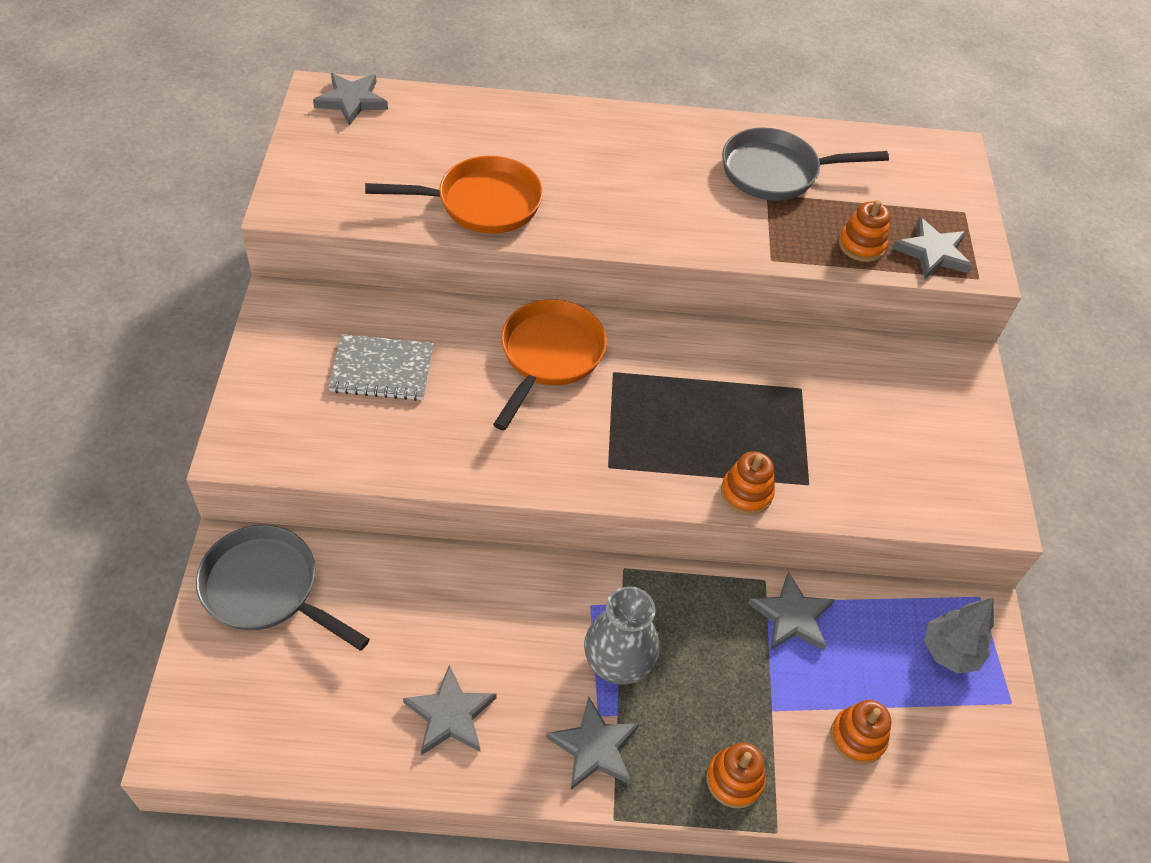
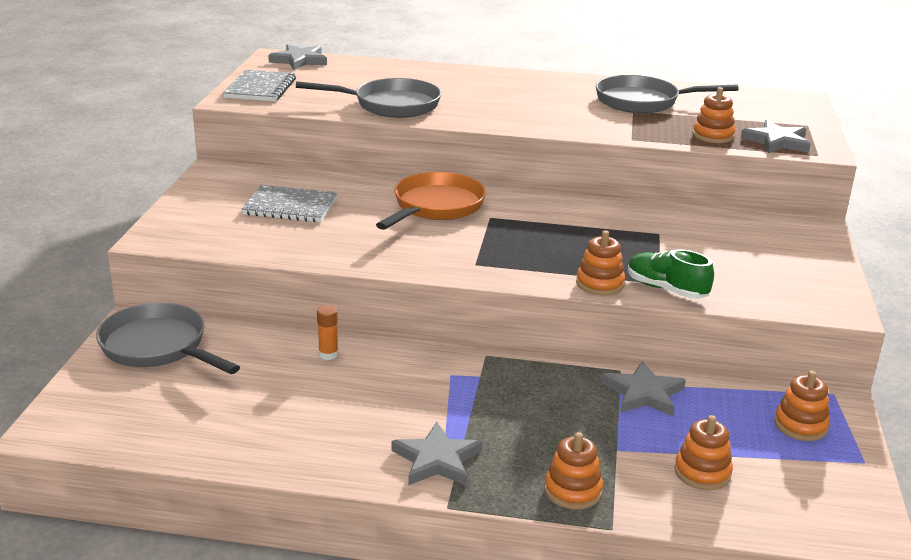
camera: 10 degrees right, 25 degrees down
(316, 174) = (260, 88): none -> grey notebook
(450, 715) = (303, 430): grey star -> none
(455, 583) = (328, 354): none -> orange glue stick
(481, 203) = (390, 105): orange pan -> grey pan
(618, 661) = (470, 409): grey vase -> none
(817, 496) = (666, 289): none -> green shoe
(949, 652) = (800, 425): grey tree -> orange stacking toy

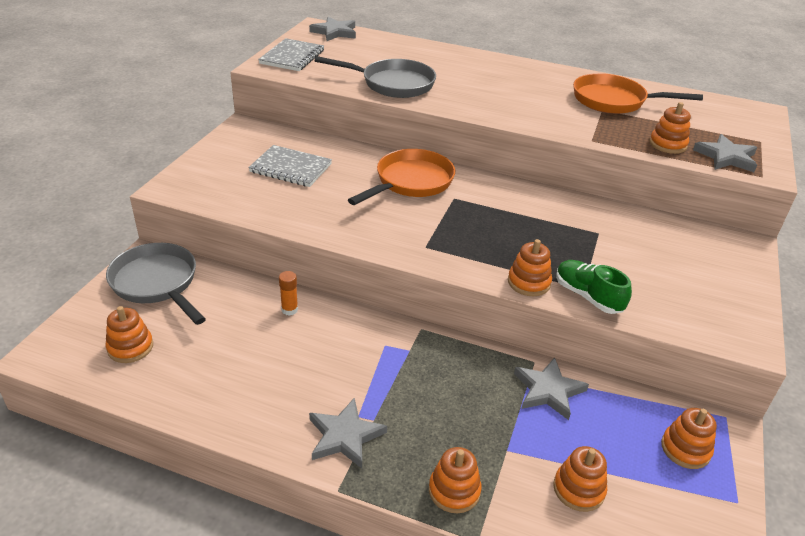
camera: 10 degrees right, 10 degrees up
(153, 411) = (130, 347): none -> orange stacking toy
(643, 102) = (614, 101): grey pan -> orange pan

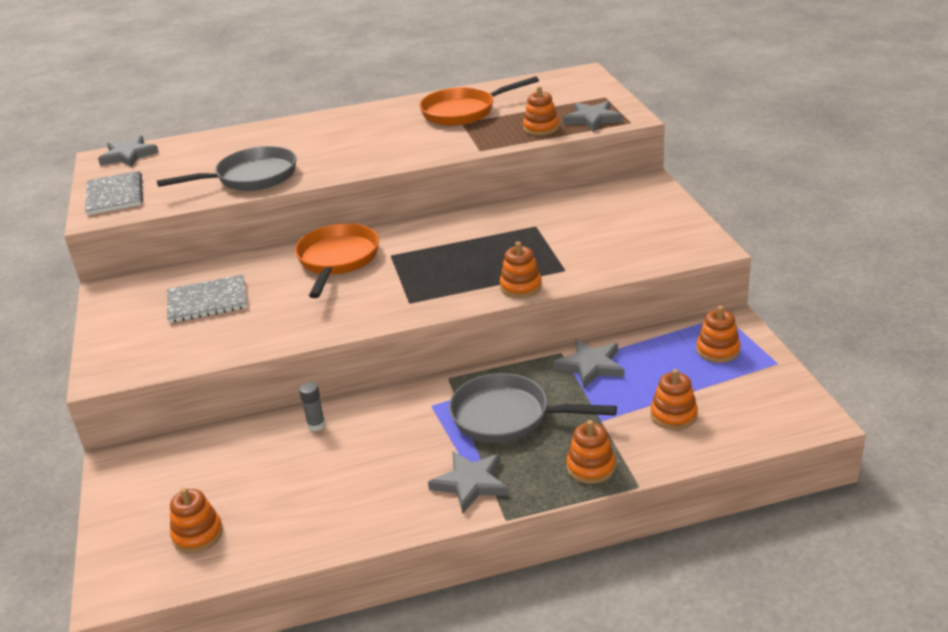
camera: 30 degrees left, 5 degrees down
(157, 283) = (157, 474): grey pan -> grey pan (507, 417)
(289, 309) = (316, 425): orange glue stick -> grey glue stick
(588, 296) = (574, 274): green shoe -> none

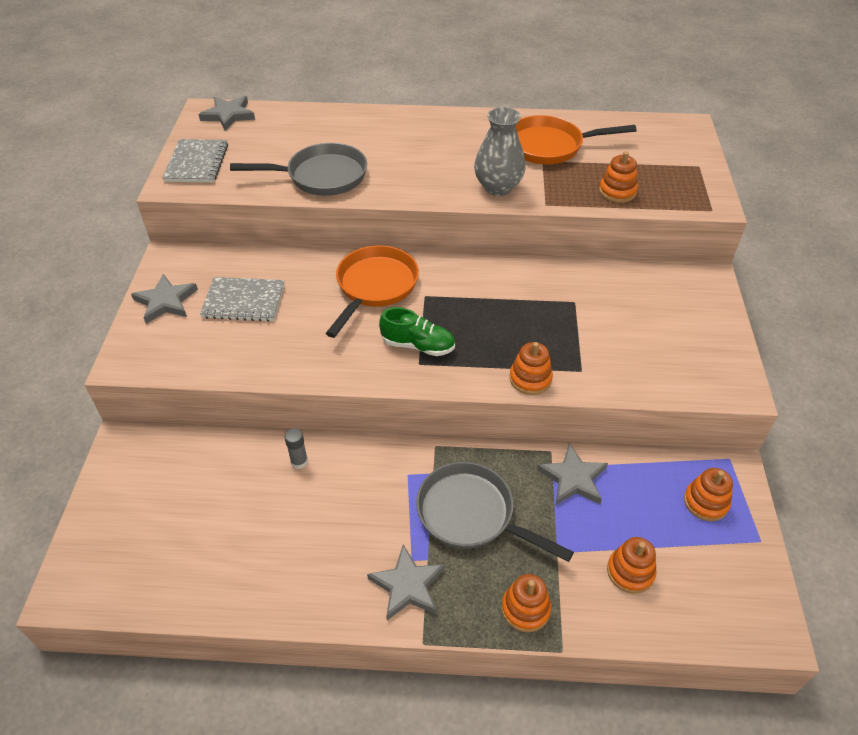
camera: 15 degrees right, 15 degrees up
(198, 534) = (155, 554): orange stacking toy -> none
(402, 290) = (418, 345): none -> green shoe
(429, 148) = (498, 187): none -> grey vase
(592, 119) = (674, 194): grey star -> grey star (166, 301)

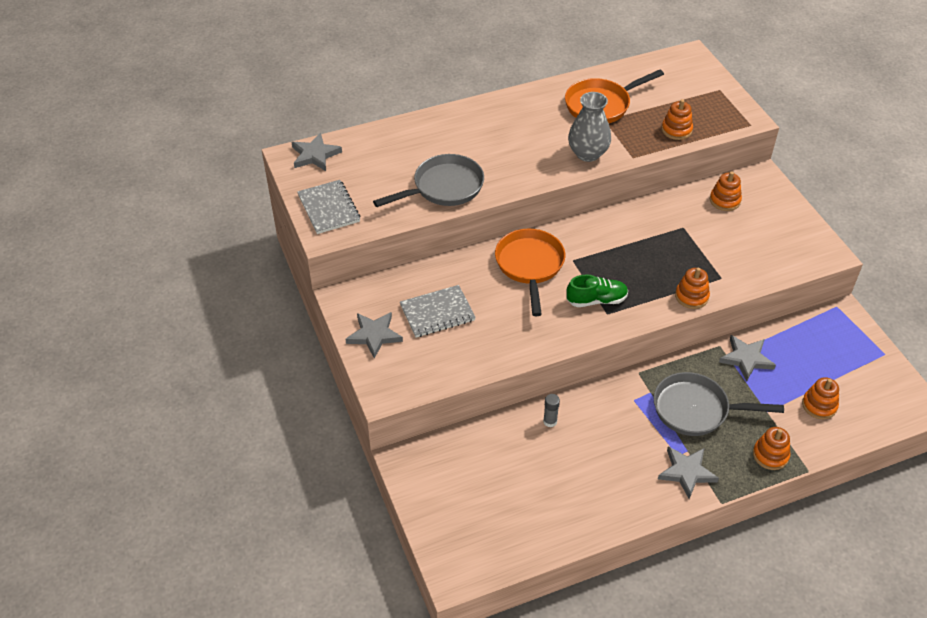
camera: 25 degrees left, 0 degrees up
(705, 502) = (838, 342): orange stacking toy -> orange stacking toy (724, 200)

